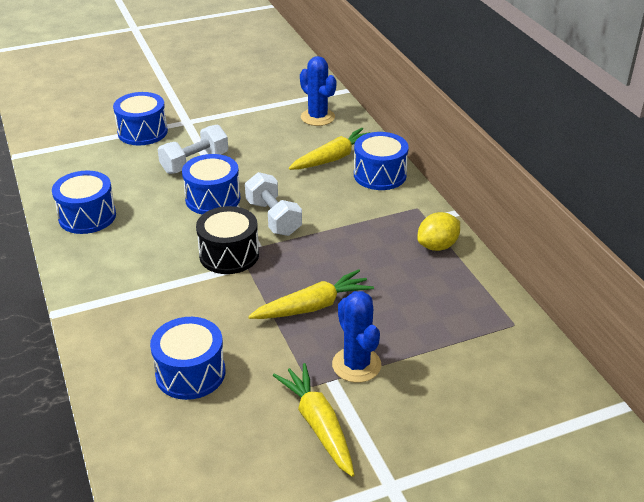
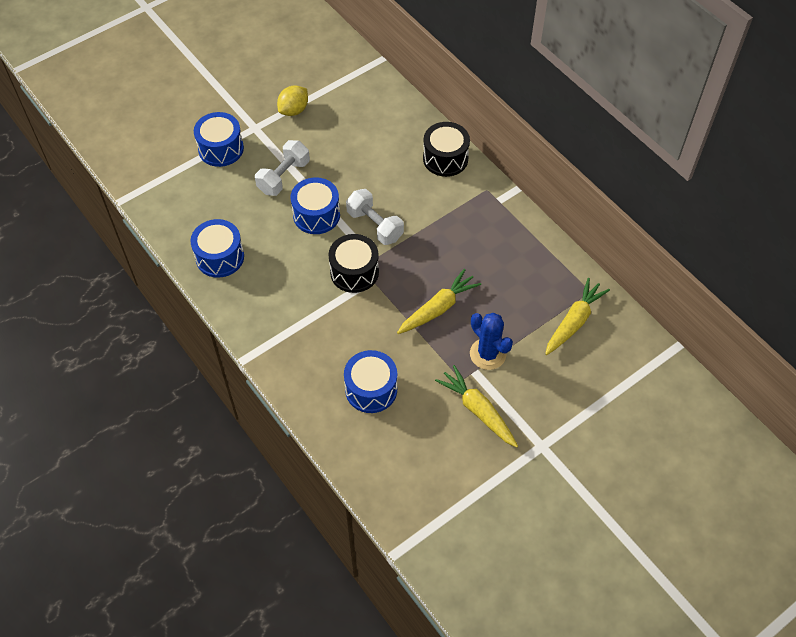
camera: 15 degrees left, 20 degrees up
(317, 117) = (369, 99): blue cactus -> none
(333, 158) = (400, 147): yellow carrot -> yellow carrot (574, 322)
(380, 175) = (445, 158): blue drum -> black drum
(437, 246) = (514, 227): yellow lemon -> yellow lemon (294, 110)

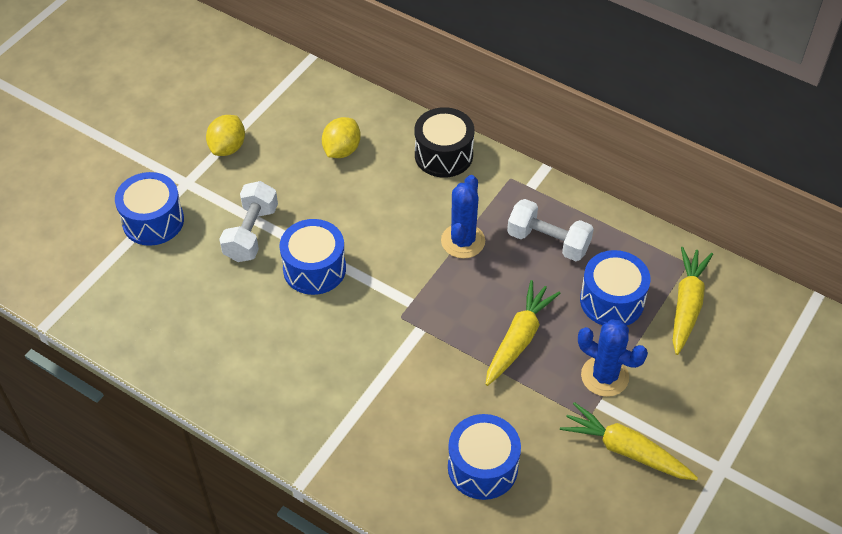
camera: 20 degrees left, 5 degrees down
(220, 257) = (211, 359): blue drum -> blue drum (612, 300)
(354, 272) = (394, 325): black drum -> none
(373, 134) = (342, 150): none -> yellow lemon
(375, 225) = (394, 260): white dumbbell -> white dumbbell (548, 242)
(430, 226) = (463, 241): none -> blue cactus

